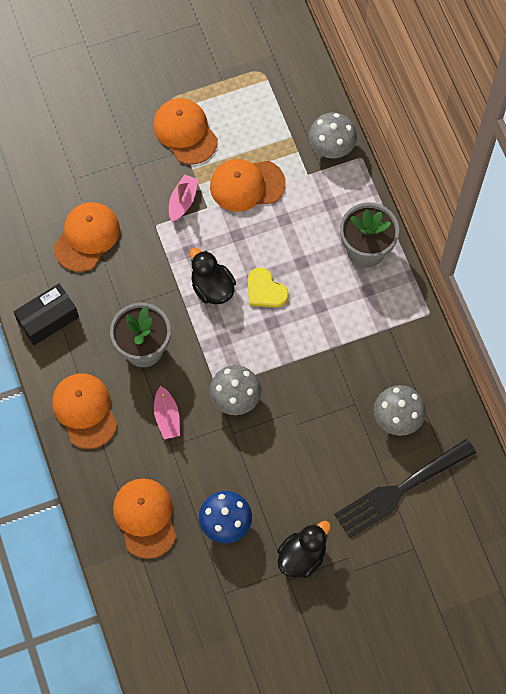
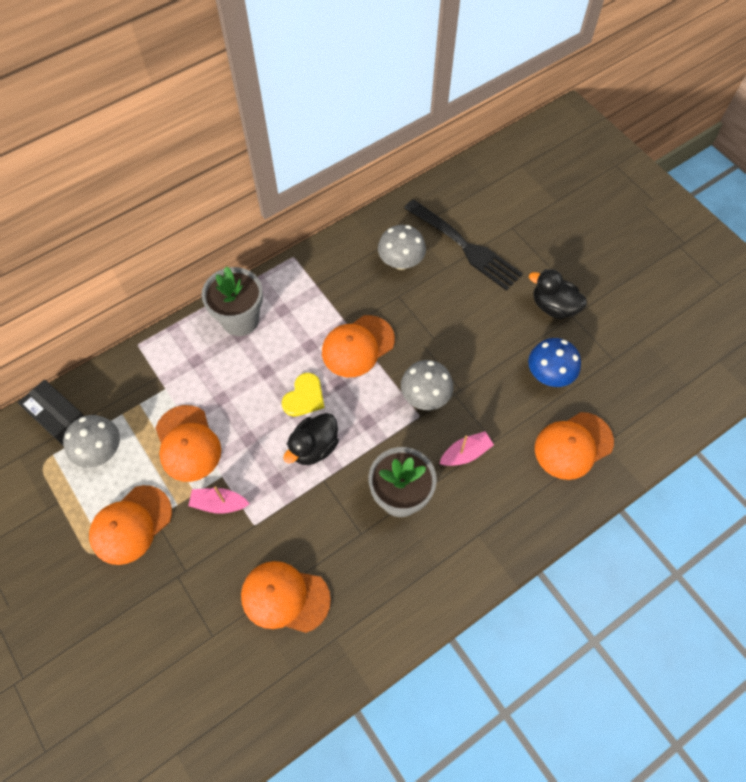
camera: 105 degrees left, 5 degrees down
(48, 319) = (395, 610): black box -> black box (59, 418)
(85, 411) = (486, 537): orange cap -> orange cap (357, 346)
(331, 147) = (129, 374): grey mushroom -> grey mushroom (100, 450)

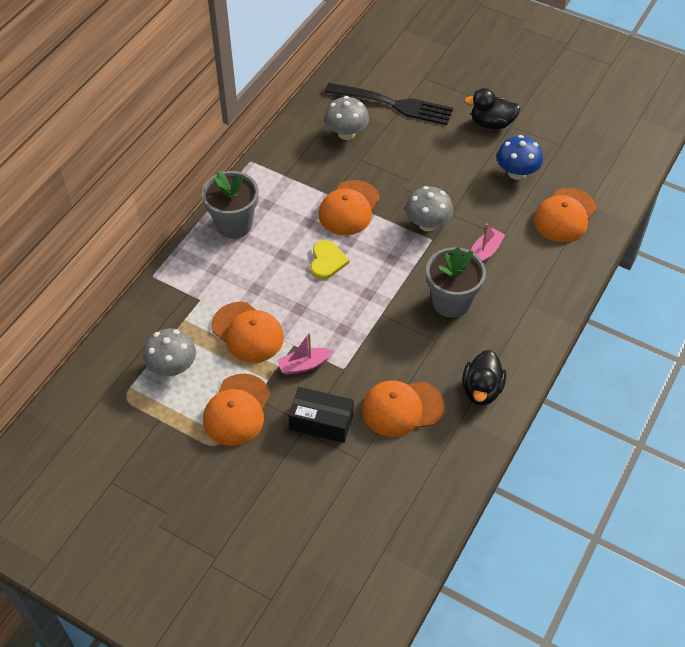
camera: 25 degrees left, 10 degrees down
(59, 418) = (118, 357): black box -> black box (321, 421)
(314, 447) = (358, 294): black duck -> black duck (481, 390)

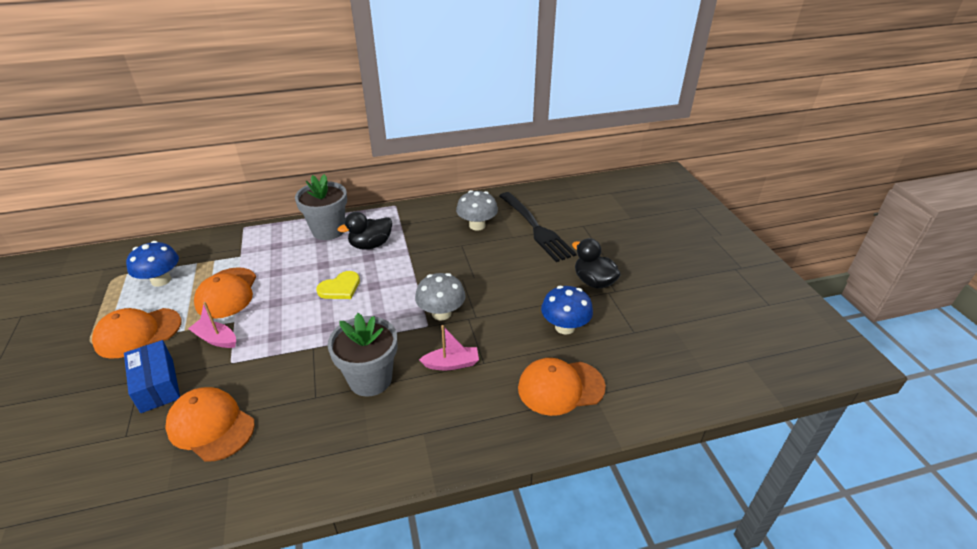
camera: 45 degrees right, 15 degrees down
(172, 367) = (161, 280): grey mushroom -> blue mushroom
(321, 421) = (157, 385): black box -> blue box
(349, 208) = (407, 267): orange cap -> none
(481, 390) = (279, 468): black duck -> black duck (370, 245)

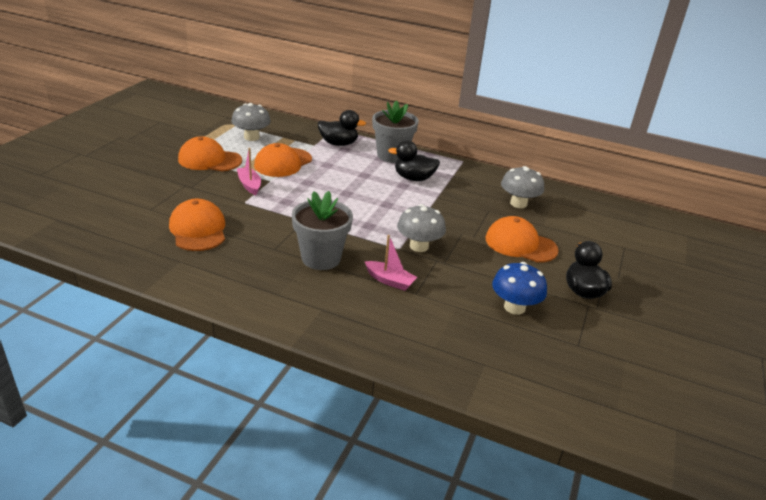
camera: 35 degrees right, 5 degrees down
(157, 385) = (192, 192): blue box -> none
(161, 280) = (251, 137): blue mushroom -> grey mushroom
(264, 242) = (338, 144): none -> black duck
(340, 288) = (361, 194): yellow heart -> none
(535, 228) = (572, 228): black fork -> none
(560, 387) = (461, 343): orange cap -> orange cap (520, 244)

